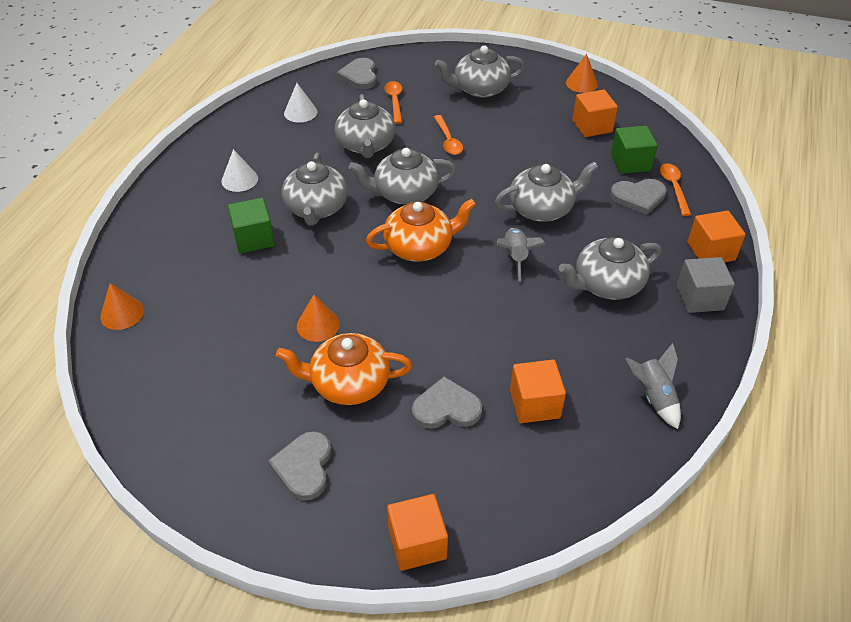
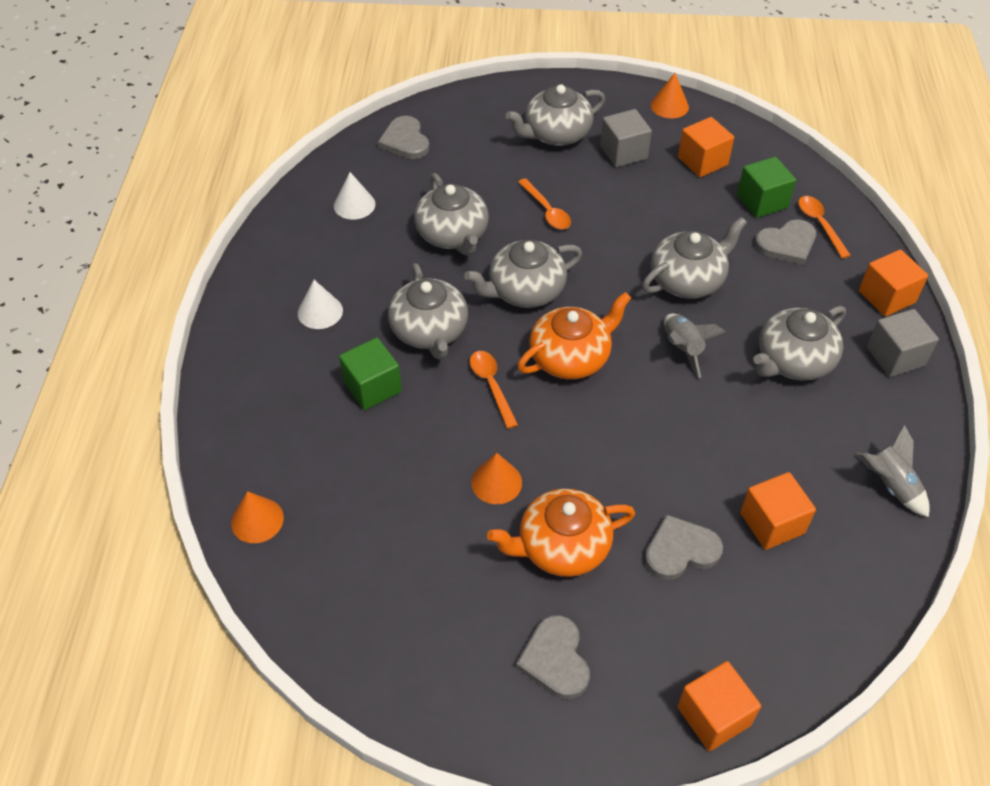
camera: 15 degrees left, 5 degrees up
(394, 101) = (462, 169): orange spoon -> orange spoon (491, 385)
(529, 110) = (623, 152): none -> grey cube

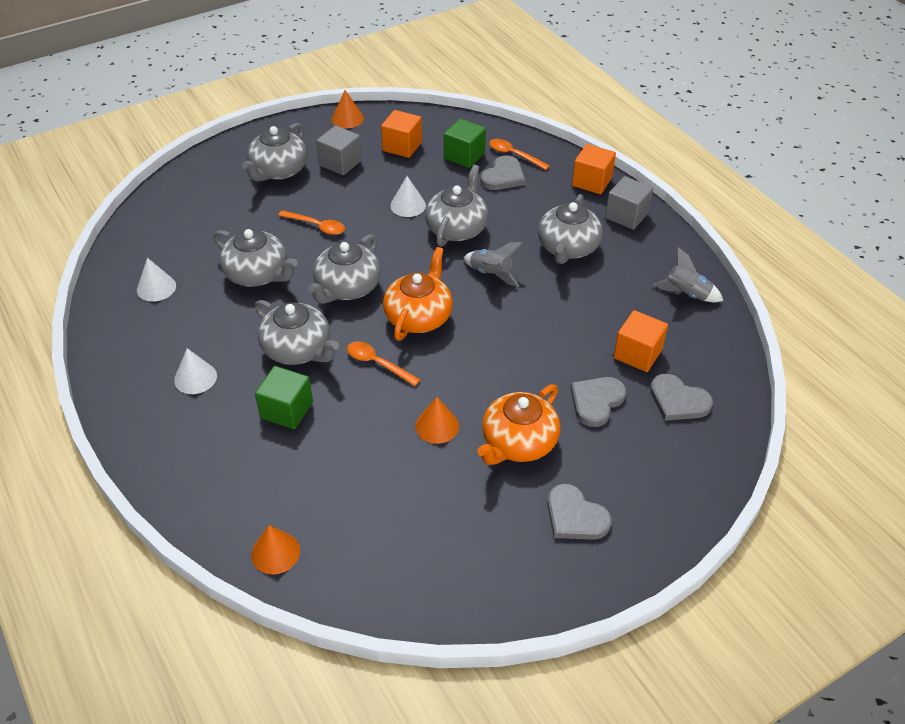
camera: 35 degrees left, 5 degrees down
(405, 141) = (159, 223): grey heart -> grey heart (678, 401)
(656, 230) = (408, 205): none -> white cone
(713, 716) = (700, 490): orange cube -> none

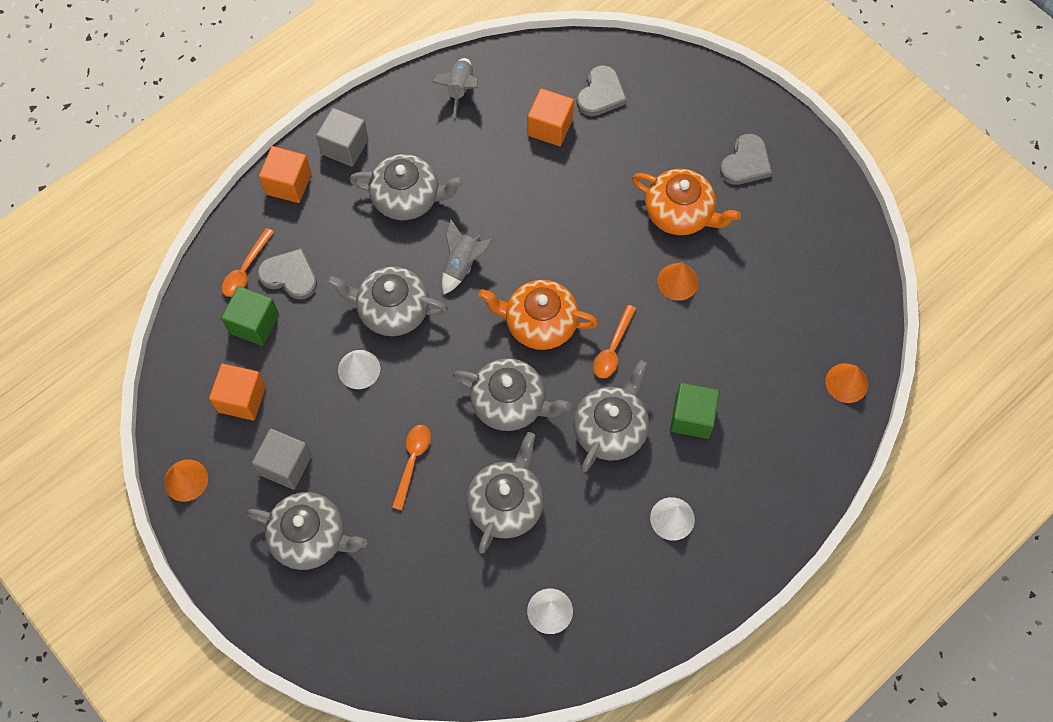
camera: 100 degrees left, 20 degrees up
(596, 401) = (617, 156): grey heart -> none

